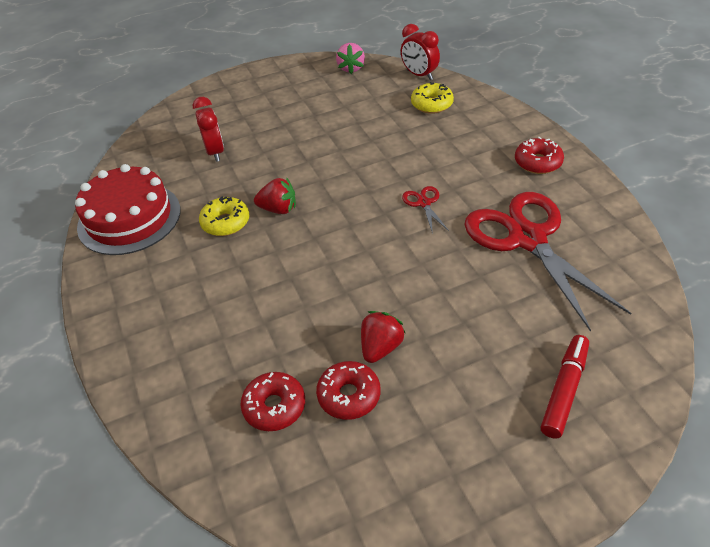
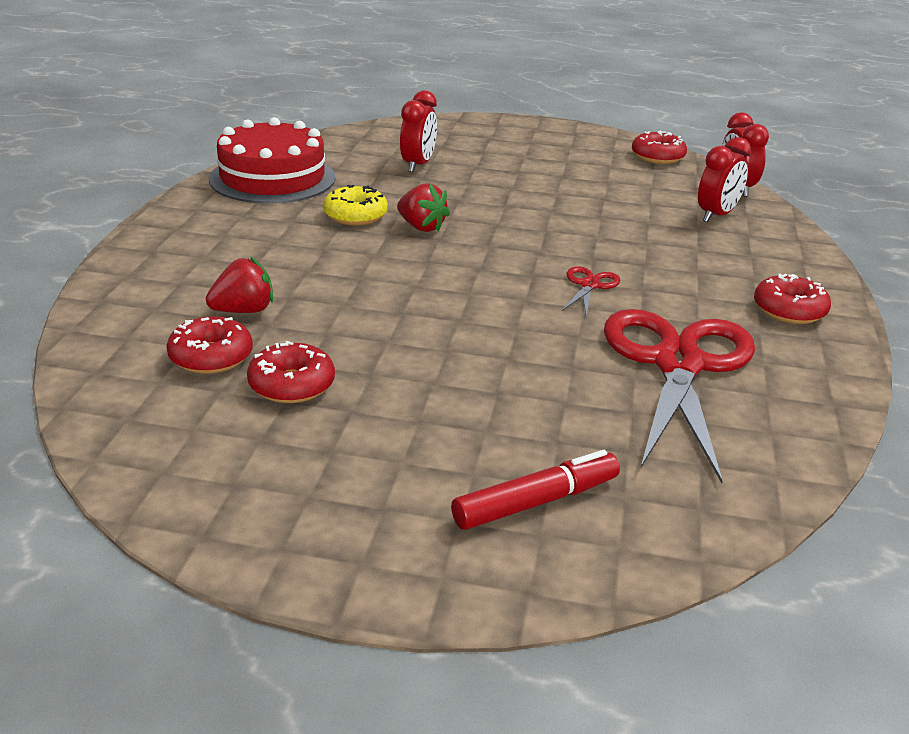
camera: 30 degrees right, 15 degrees down
(351, 68) = (657, 157): pink strawberry -> red donut
(381, 347) = (376, 367): red strawberry -> red strawberry (243, 311)
(432, 104) = (716, 216): yellow donut -> red clock

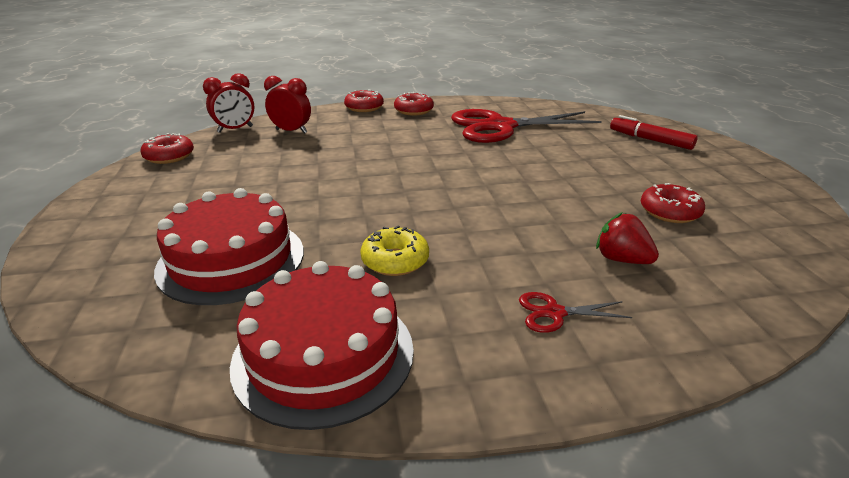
camera: 110 degrees left, 0 degrees up
(211, 357) = (691, 250): red donut -> red donut (364, 107)
(418, 165) = (231, 259): red clock -> red cake
(421, 227) = (394, 223): red strawberry -> none
(589, 285) = (435, 153): red scissors -> red scissors (554, 313)

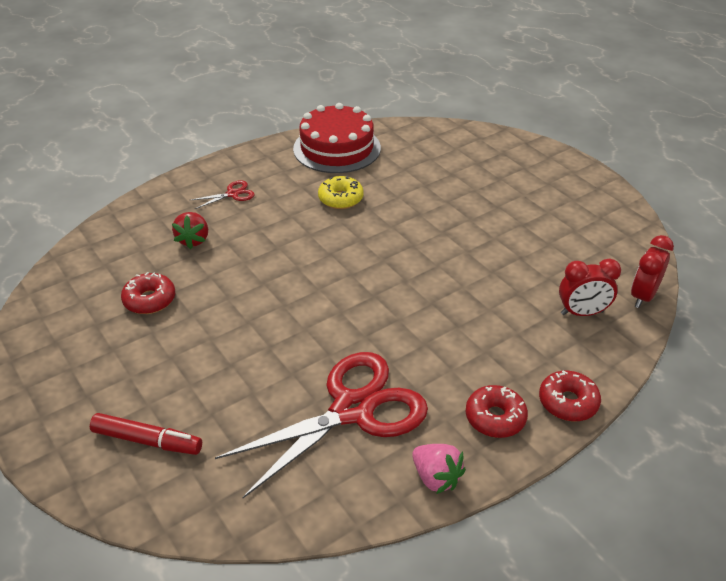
camera: 155 degrees right, 10 degrees up
(169, 156) = (628, 238): red donut -> none
(231, 259) = (437, 173): red cake -> none
(469, 103) = (436, 477): none -> pink strawberry
(621, 259) = (193, 240): red strawberry -> red strawberry turned 75 degrees clockwise

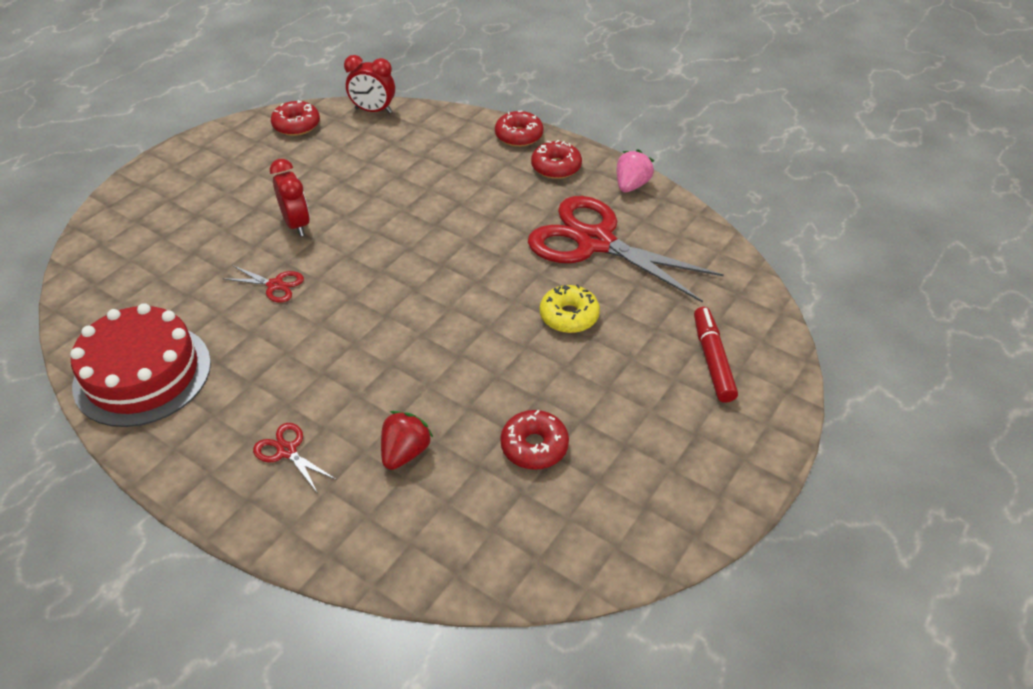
camera: 110 degrees left, 5 degrees up
(193, 240) = (405, 452): red strawberry -> red strawberry turned 45 degrees counterclockwise
(340, 199) = (271, 335): yellow donut -> yellow donut (569, 316)
(394, 206) = (275, 285): none -> red scissors
(582, 313) = (410, 139): red clock -> red clock (297, 224)
(623, 242) = (296, 125): none -> red donut

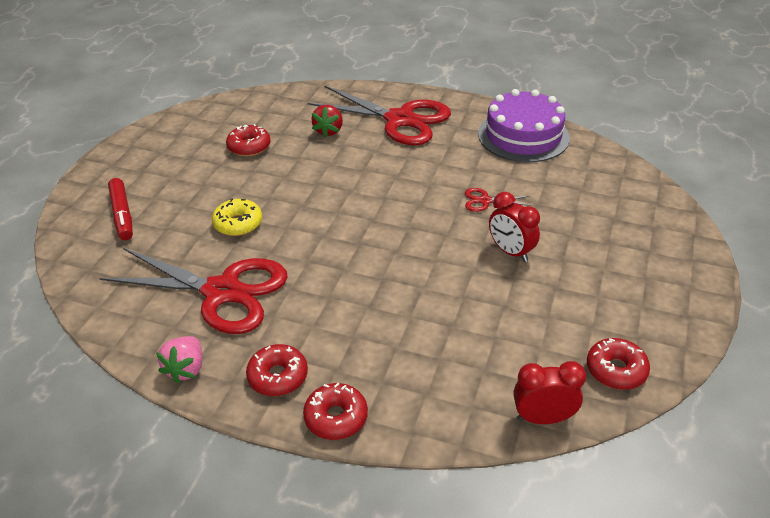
camera: 165 degrees right, 5 degrees down
(142, 374) = (523, 136): red cake -> purple cake
(287, 451) = (400, 120): red scissors -> red scissors, size x2.48

